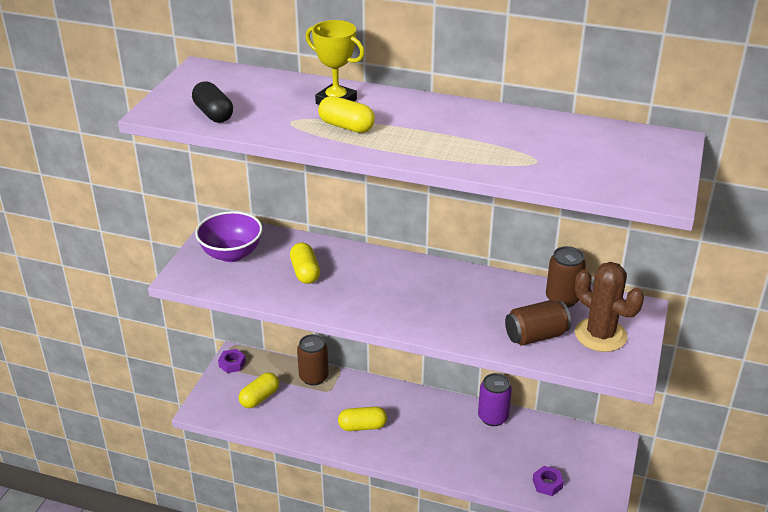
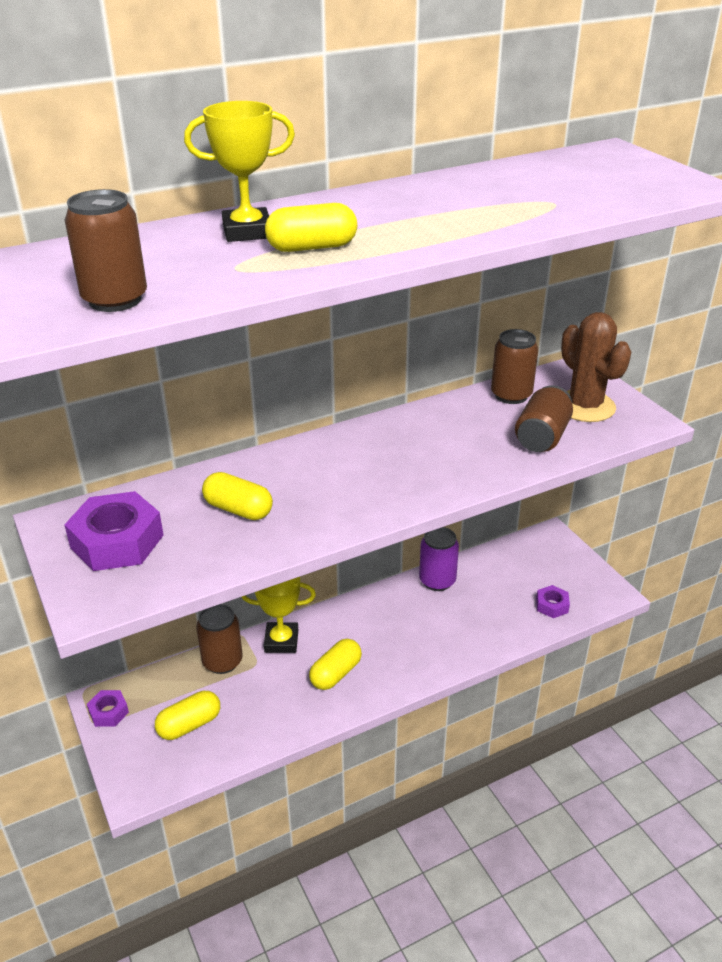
camera: 45 degrees left, 0 degrees up
(213, 114) = (115, 300): black capsule -> brown can
(231, 254) = (117, 541): purple bowl -> purple nut
(259, 398) = (189, 725): yellow capsule -> yellow capsule turned 60 degrees clockwise
(357, 388) = (281, 641): none -> yellow trophy
(600, 335) = (585, 406): brown cactus -> brown cactus turned 60 degrees clockwise

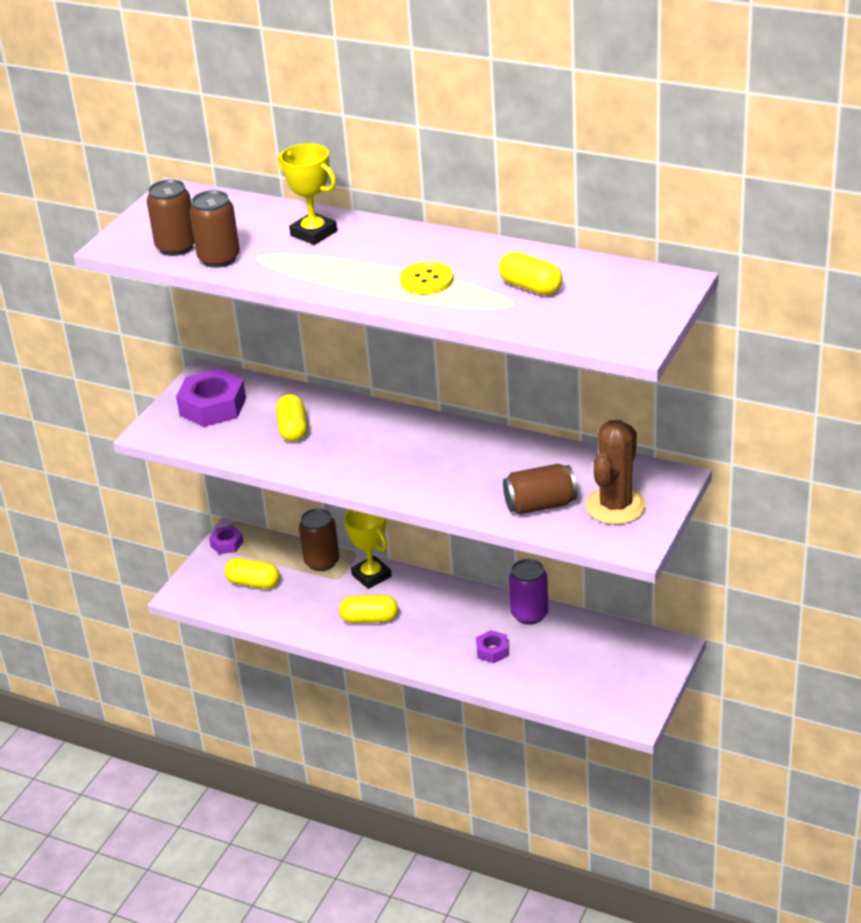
camera: 55 degrees right, 0 degrees up
(312, 247) = (317, 263): yellow capsule -> yellow capsule (530, 287)
(445, 217) = (427, 280): none -> yellow button
(511, 395) = (584, 465): brown can -> brown can (219, 258)
(552, 605) = (576, 690): purple nut -> purple nut (492, 650)

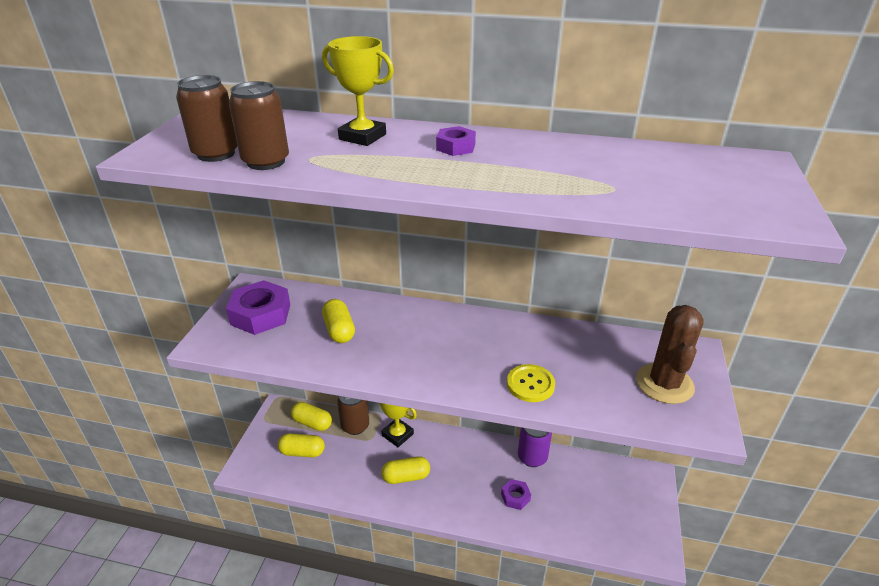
camera: 15 degrees left, 0 degrees up
(226, 544) = (275, 417): purple nut -> purple nut (455, 147)
(427, 280) = (504, 171): yellow button -> yellow button (530, 384)
(530, 287) = (620, 172): yellow capsule -> yellow capsule (312, 423)
(540, 505) = (596, 389): brown can -> none

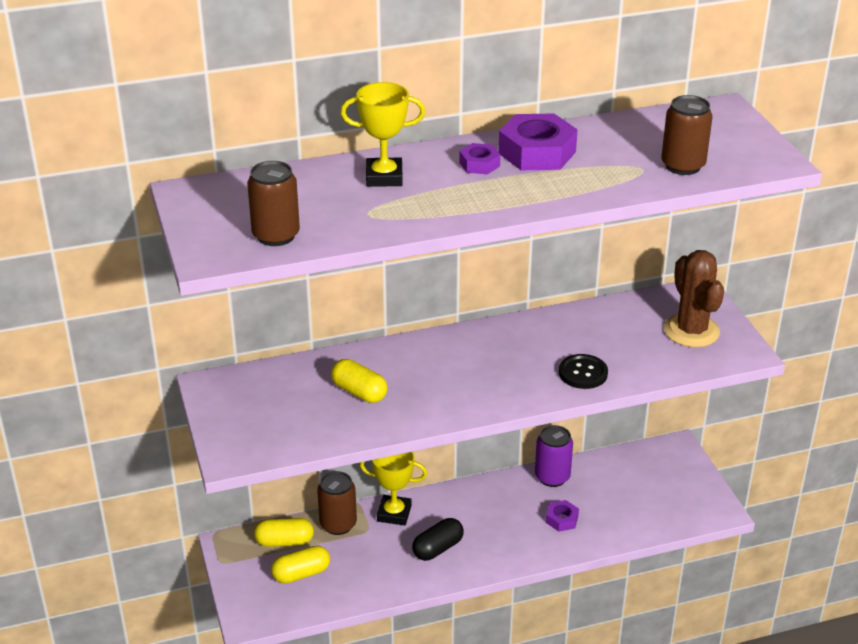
camera: 30 degrees left, 0 degrees up
(261, 314) = (257, 407): purple nut -> purple nut (537, 152)
(266, 162) = (335, 229): brown can -> brown can (683, 166)
(406, 477) = (438, 548): yellow capsule -> black capsule
(530, 384) = (583, 373): yellow button -> black button

